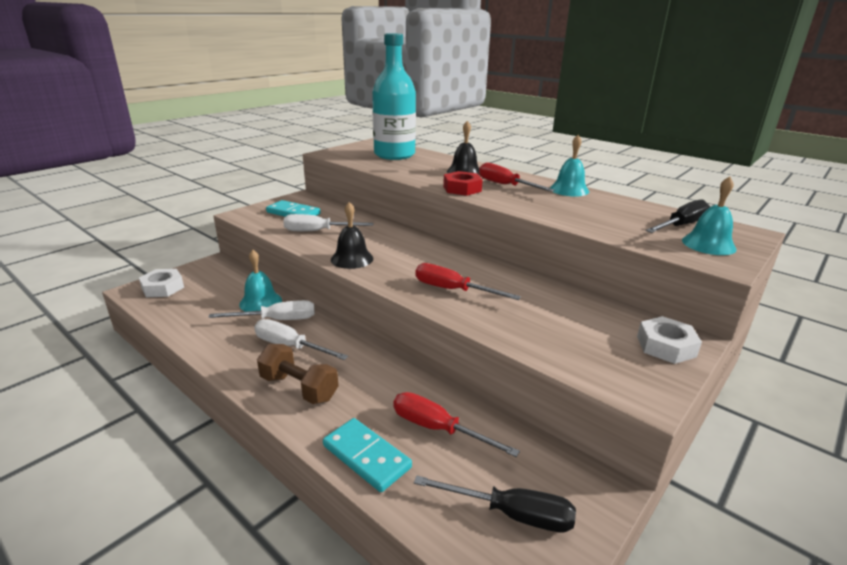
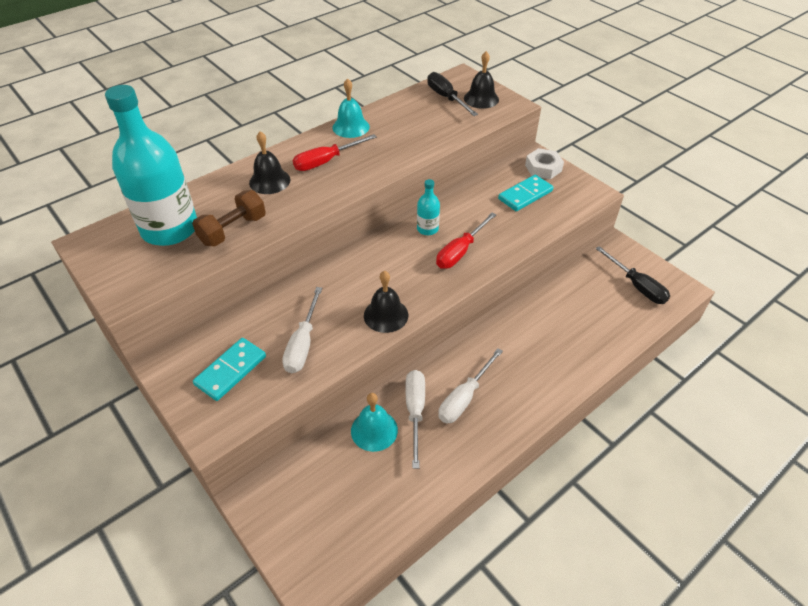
camera: 80 degrees left, 20 degrees up
(163, 288) = (314, 548): white nut -> none
(299, 388) = (525, 388): brown dumbbell -> brown dumbbell (233, 230)
(366, 456) = (598, 347): turquoise domino -> turquoise domino (525, 195)
(438, 429) = (571, 307): red screwdriver -> none
(462, 189) = (328, 191): red nut -> none
(481, 271) = (427, 229): none -> turquoise bottle
(511, 514) = (637, 286): black screwdriver -> black screwdriver turned 120 degrees clockwise
(708, 244) = (481, 99): turquoise bell -> black bell

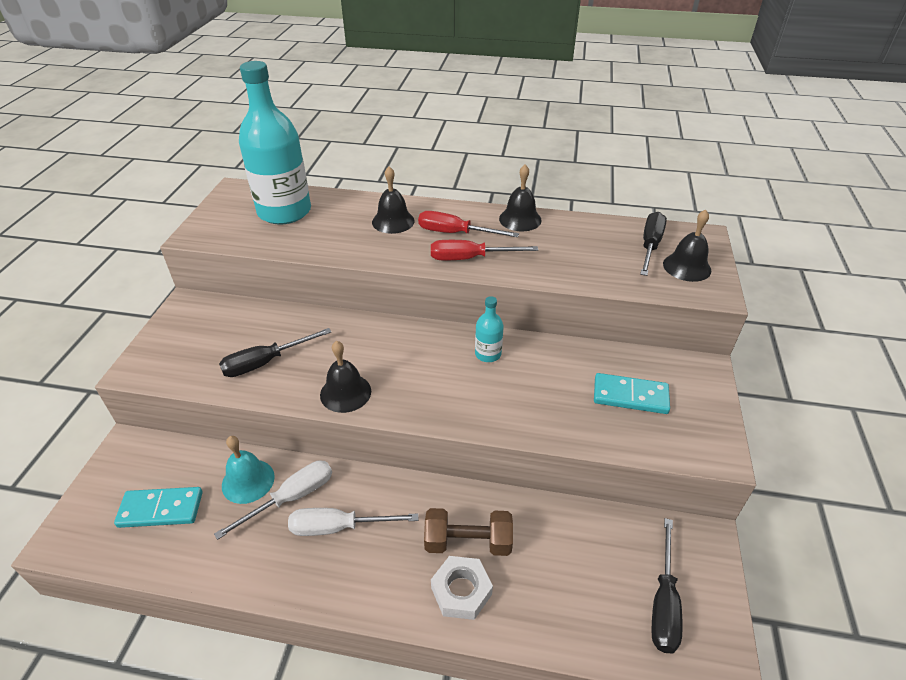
camera: 50 degrees right, 5 degrees down
(230, 370) = (204, 341): turquoise domino -> turquoise domino (161, 509)
(233, 230) = (314, 238): brown dumbbell -> brown dumbbell (468, 542)
(303, 344) = (265, 362): white screwdriver -> black screwdriver
(351, 127) = (520, 219): turquoise bell -> black bell
(460, 251) = (483, 395): red screwdriver -> red screwdriver (470, 258)
(543, 168) = (694, 386): white nut -> white nut (461, 591)

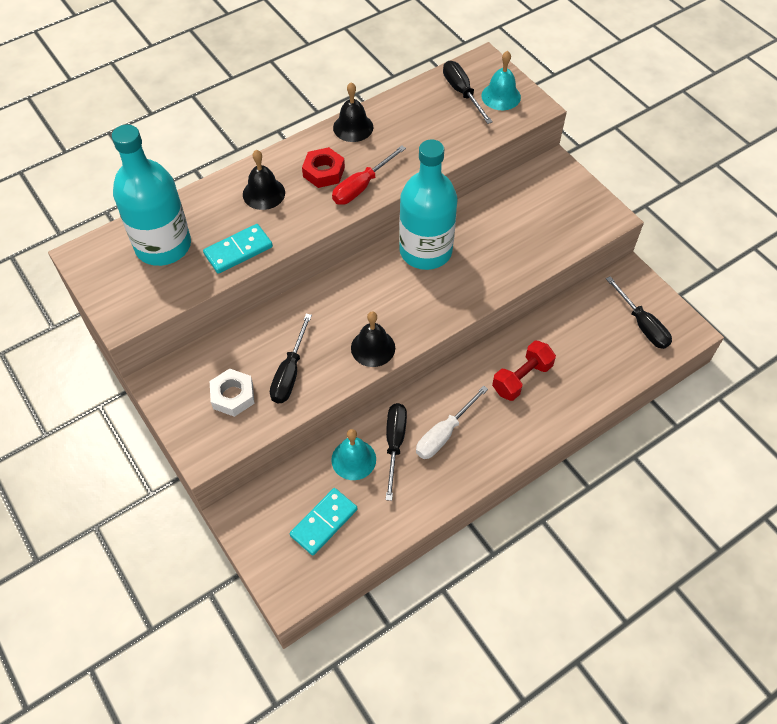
camera: 45 degrees left, 15 degrees up
(291, 498) = (394, 444): white screwdriver -> black screwdriver
(455, 233) = (324, 172): red screwdriver -> red nut
(461, 591) = (547, 405): white nut -> white nut (233, 396)
(468, 542) = (521, 378): brown dumbbell -> red dumbbell
(488, 354) = (425, 251): turquoise bottle -> turquoise bottle, size x2.31
(630, 396) = (536, 215): turquoise domino -> turquoise domino (238, 250)
(687, 267) = (501, 96): black bell -> turquoise bell

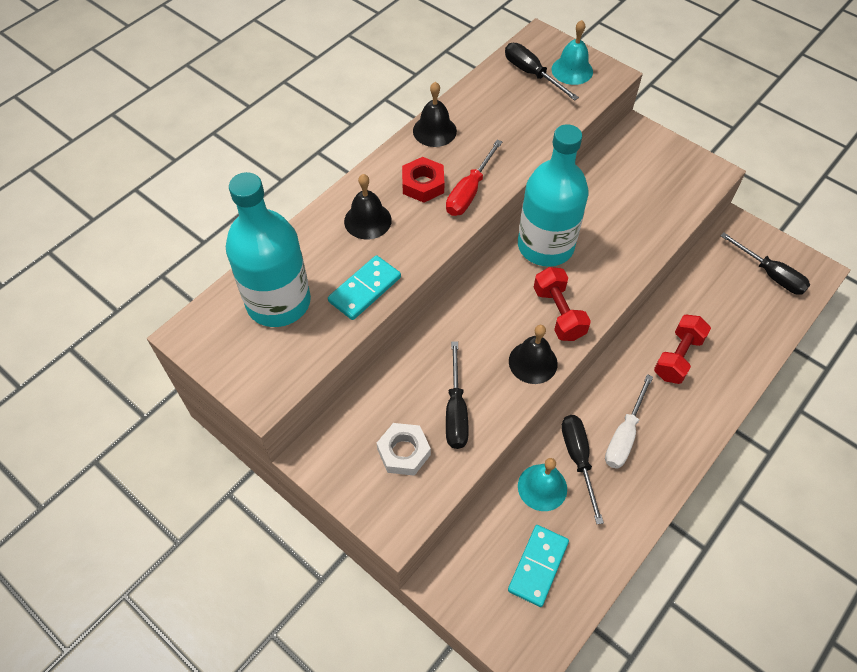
camera: 15 degrees left, 0 degrees up
(413, 311) = (558, 313): none -> red dumbbell

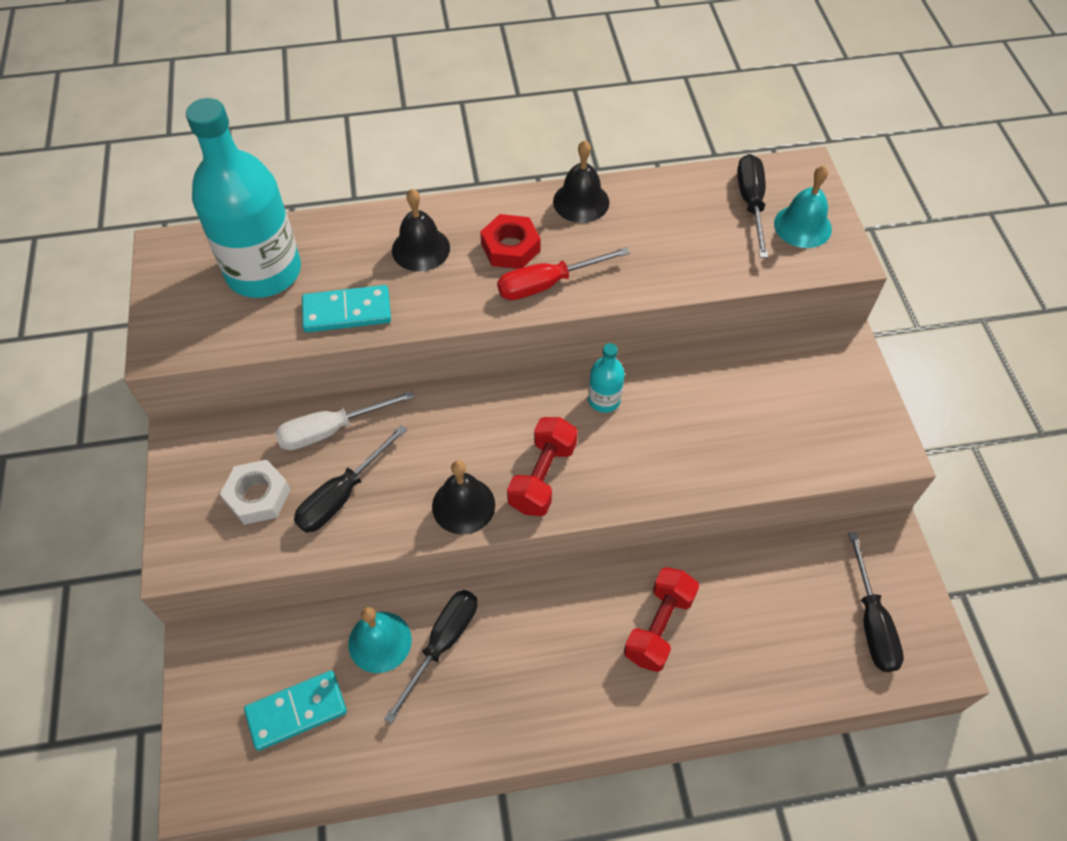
camera: 40 degrees right, 0 degrees up
(545, 246) = (604, 400): turquoise bottle -> turquoise bottle, size x0.43
(624, 435) = (513, 659): white screwdriver -> white screwdriver (331, 430)
(677, 357) = (658, 626): red dumbbell -> red dumbbell turned 45 degrees counterclockwise

